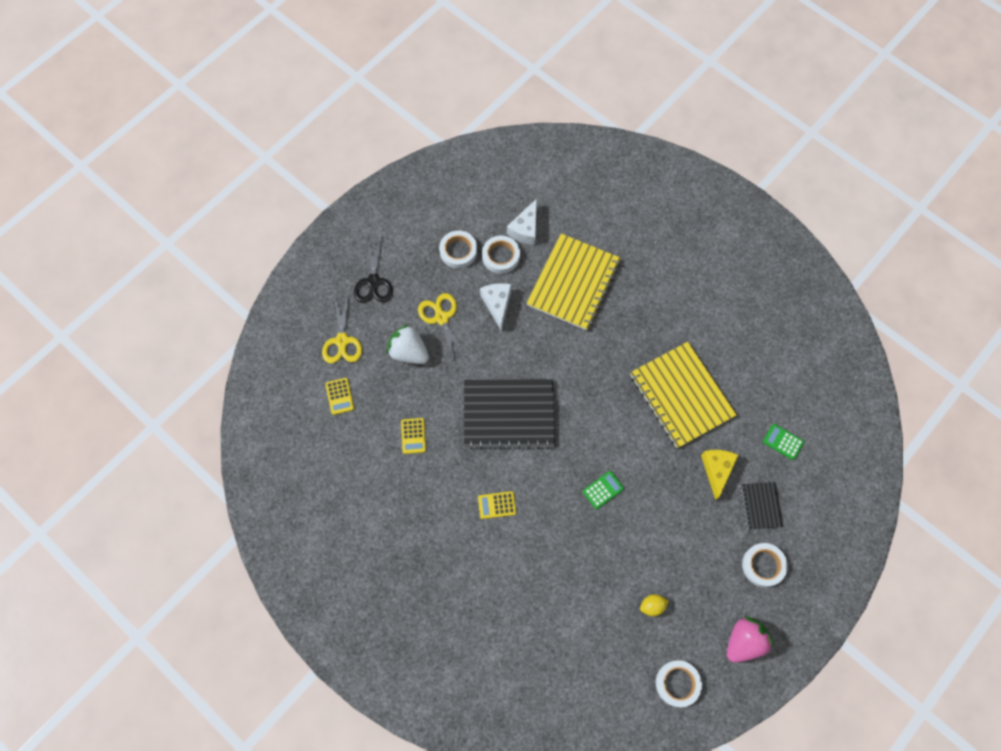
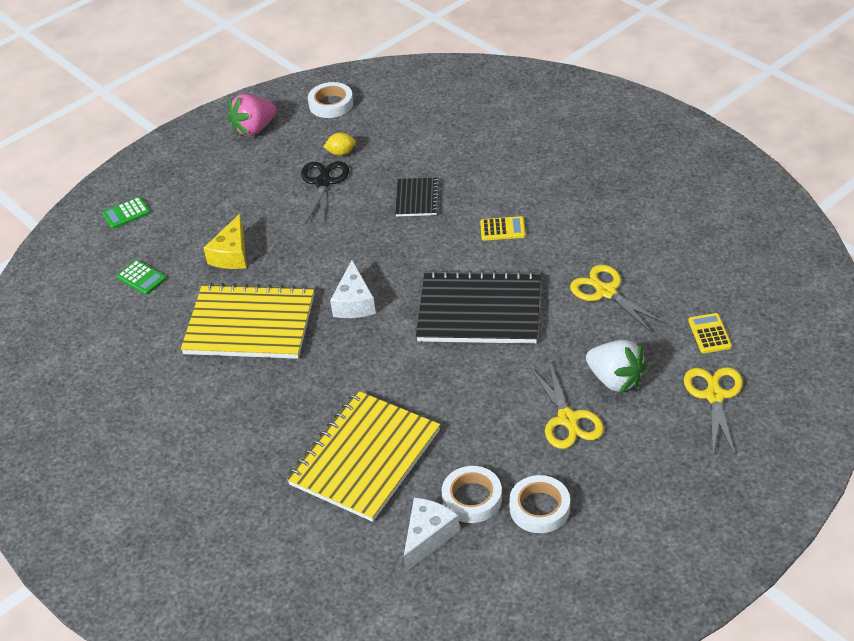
camera: 170 degrees left, 25 degrees down
(373, 281) = (674, 470): black scissors -> black scissors (323, 182)
(413, 436) = (606, 292): yellow calculator -> yellow scissors
(497, 304) = (483, 433): white cheese -> white cheese (354, 302)
(603, 490) = (373, 240): green calculator -> green calculator (126, 213)
(681, 395) = (250, 324): yellow notebook -> yellow notebook turned 60 degrees counterclockwise
(760, 506) = (193, 224): black notebook -> black notebook (417, 198)
(763, 565) = (211, 180): white tape -> none

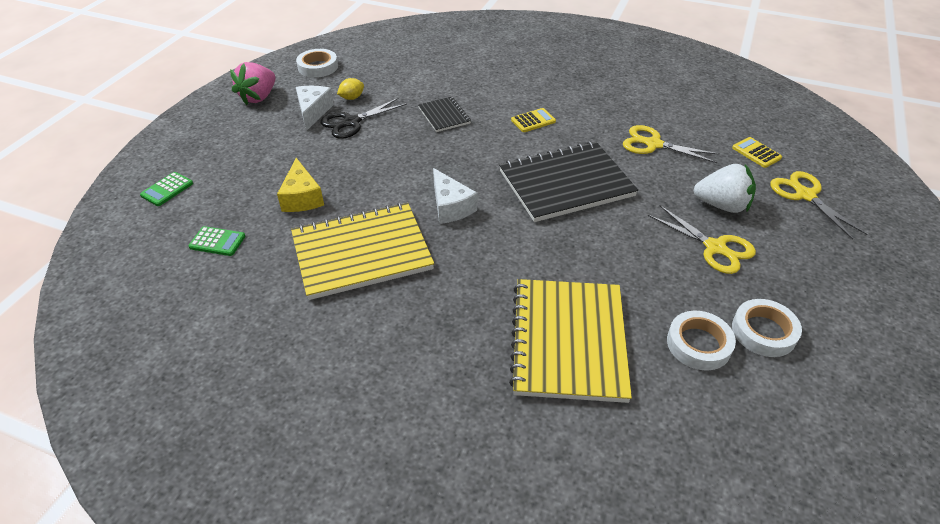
camera: 30 degrees left, 0 degrees up
(323, 182) = (351, 122): black scissors -> black scissors turned 105 degrees counterclockwise
(428, 537) = (692, 397): white cheese -> white cheese (313, 112)

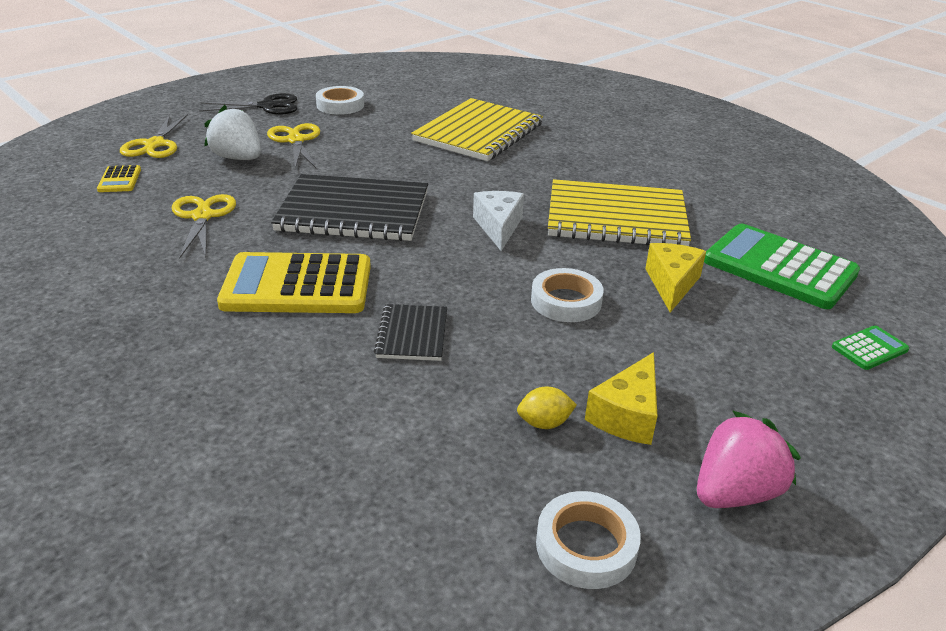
camera: 155 degrees left, 10 degrees down
(217, 242) = (779, 267): green calculator -> green calculator, size x2.28
(313, 112) = (627, 415): white cheese -> yellow cheese
(351, 122) = (566, 371): black scissors -> black scissors (267, 106)
(533, 121) = (297, 286): yellow calculator -> yellow calculator, size x2.28
(653, 144) = (202, 216): yellow scissors -> yellow scissors turned 150 degrees counterclockwise
(698, 344) = (391, 111): white tape -> white tape (566, 301)

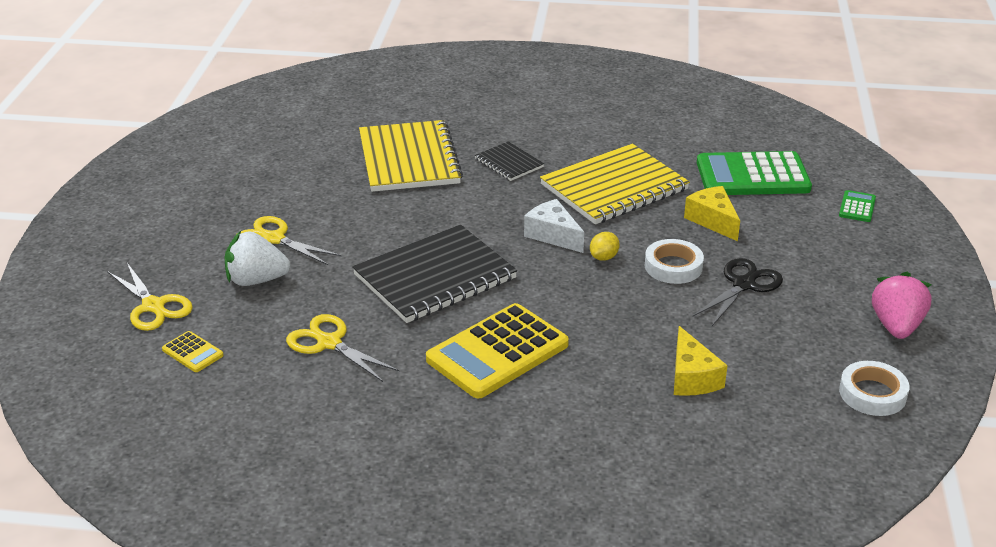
camera: 40 degrees left, 0 degrees up
(267, 106) = (181, 218): black scissors -> black scissors (743, 285)
(340, 105) = (246, 186): white tape -> none
(412, 334) = (623, 340): black notebook -> black notebook (509, 163)
(544, 423) = (769, 347): yellow lemon -> yellow lemon (604, 257)
(627, 415) = (800, 317): yellow cheese -> yellow cheese (692, 377)

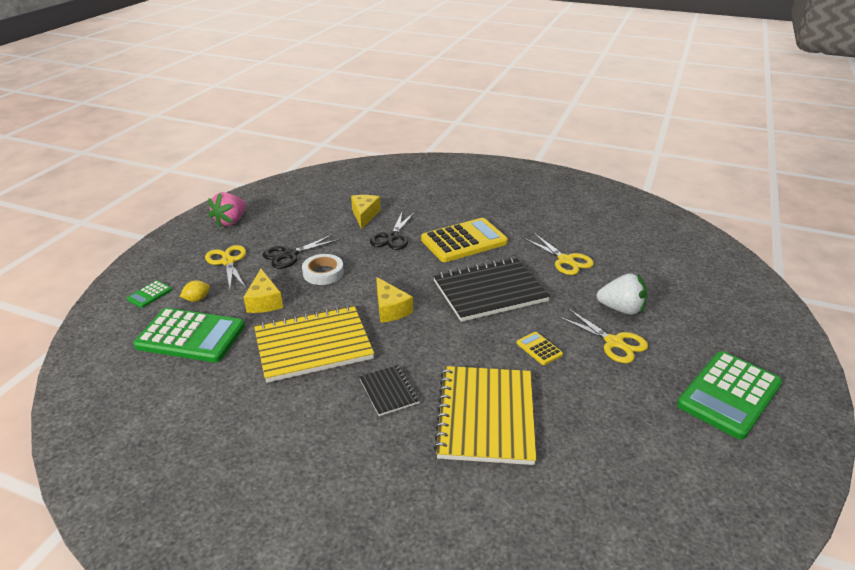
camera: 165 degrees left, 0 degrees up
(153, 306) = (692, 301): yellow scissors -> yellow scissors (228, 262)
(160, 208) = (729, 395): none -> green calculator
(192, 352) = (653, 267): yellow calculator -> yellow calculator (539, 349)
(553, 235) = (390, 309): white cheese -> yellow cheese
(604, 257) = (365, 286): yellow lemon -> yellow lemon (197, 299)
(615, 341) = (392, 237): none -> black scissors
(872, 393) = (282, 197): white tape -> none

